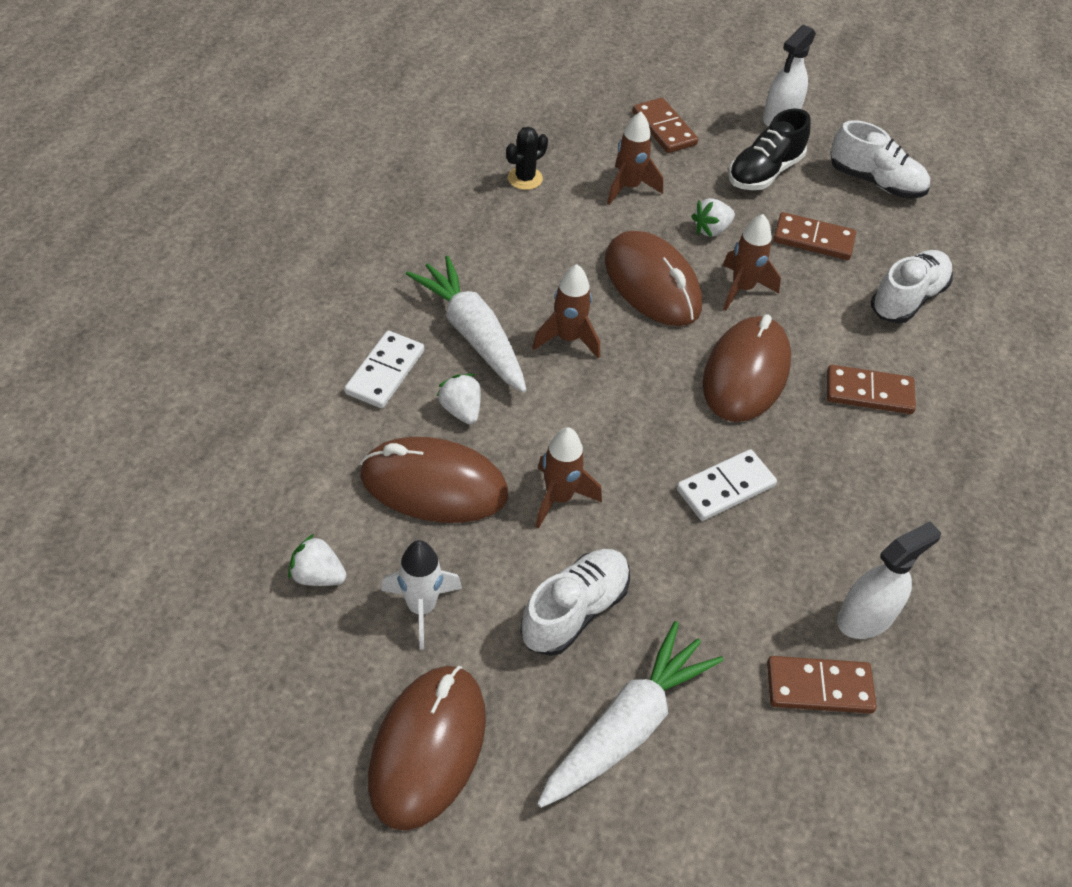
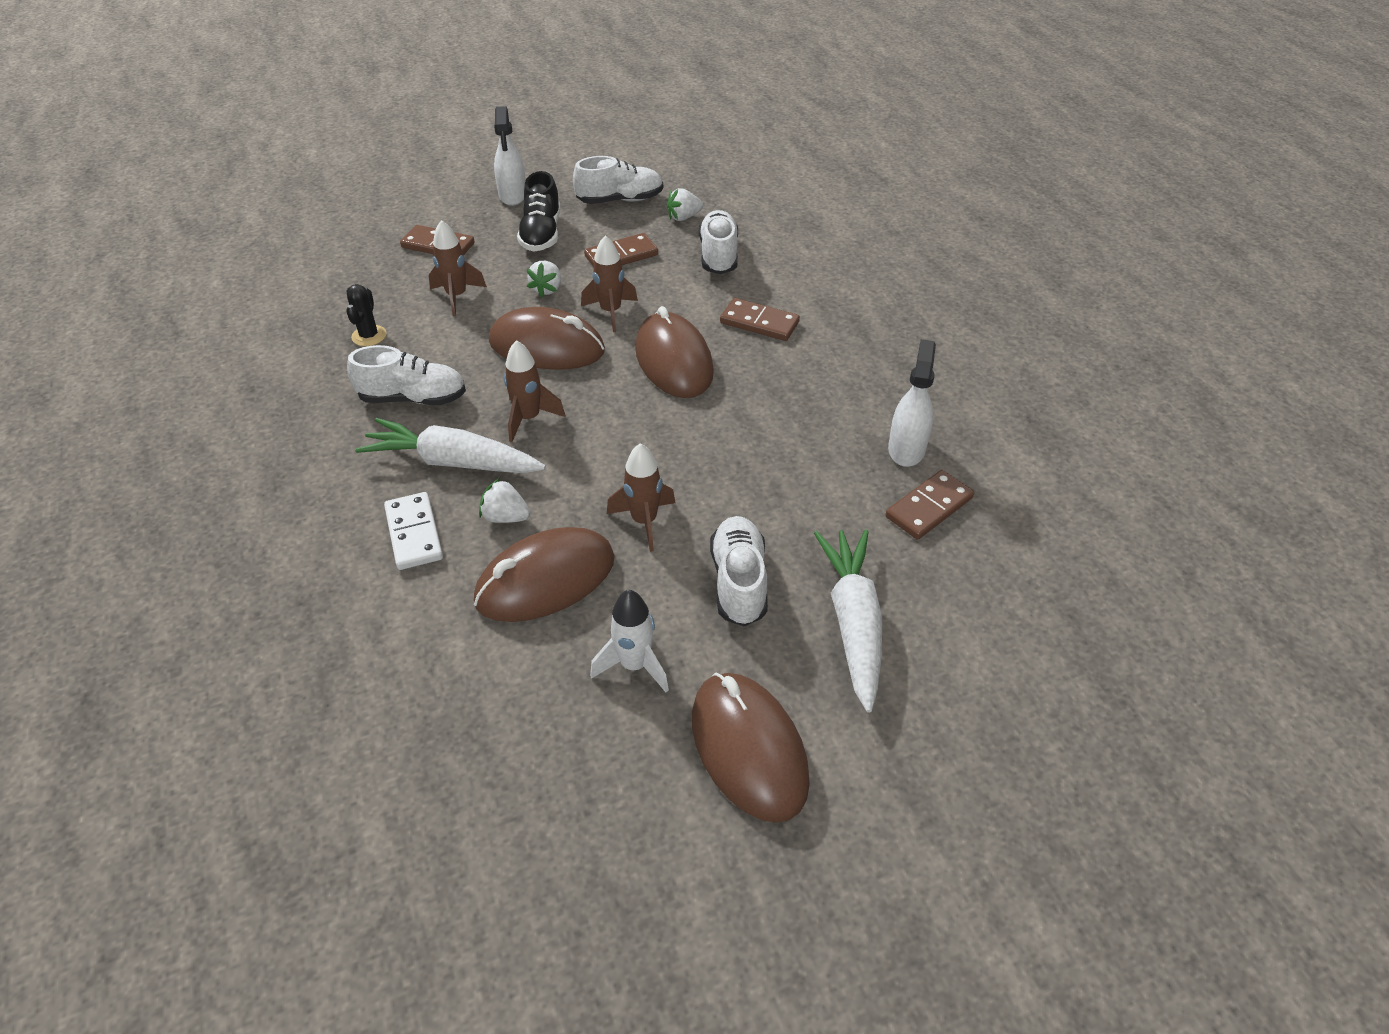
camera: 40 degrees left, 5 degrees down
(318, 576) = (530, 708): white strawberry -> white strawberry (683, 217)
(501, 257) = (413, 398): none -> white shoe
(725, 487) = (741, 436): white domino -> none
(869, 392) = (759, 322): brown domino -> brown domino turned 60 degrees clockwise

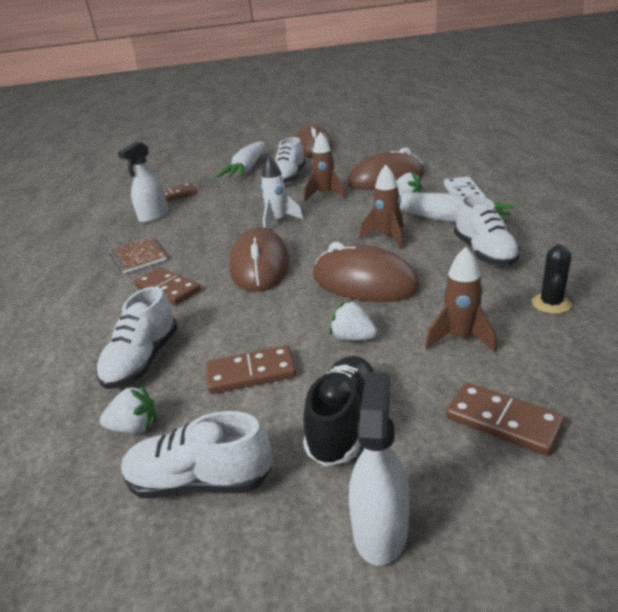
camera: 160 degrees left, 15 degrees down
(413, 398) = (484, 253): white shoe -> white shoe turned 120 degrees counterclockwise
(547, 289) = (353, 338): white strawberry -> white strawberry turned 90 degrees counterclockwise
(611, 312) = (293, 308): brown rocket -> none
(634, 665) = (349, 161): white rocket -> white rocket (278, 221)
(842, 364) = (138, 257): none -> brown notebook

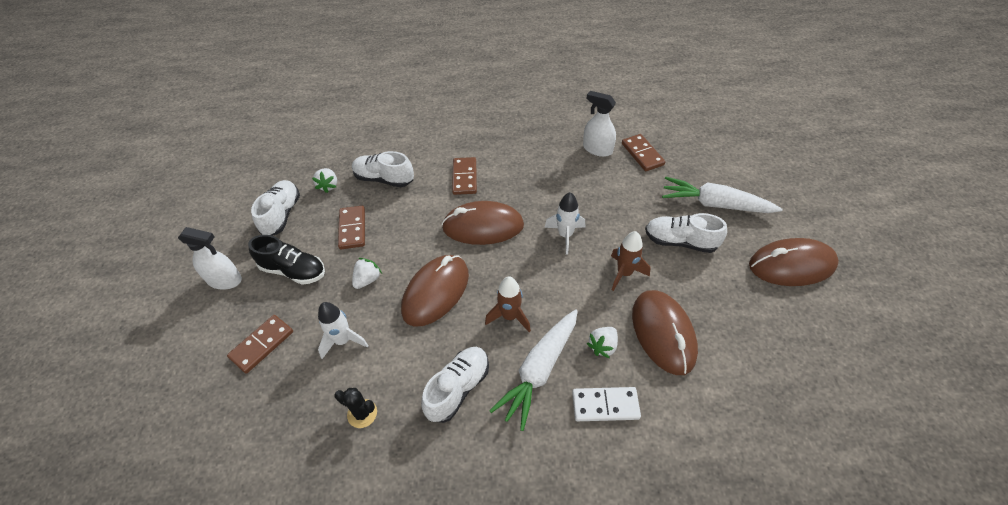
camera: 90 degrees right, 20 degrees up
(138, 257) = (519, 153): brown notebook -> none
(168, 289) = (464, 177): brown domino -> brown domino turned 45 degrees counterclockwise
(460, 338) = (343, 341): brown rocket -> white rocket
(484, 253) = (458, 388): white shoe -> white shoe turned 135 degrees clockwise

